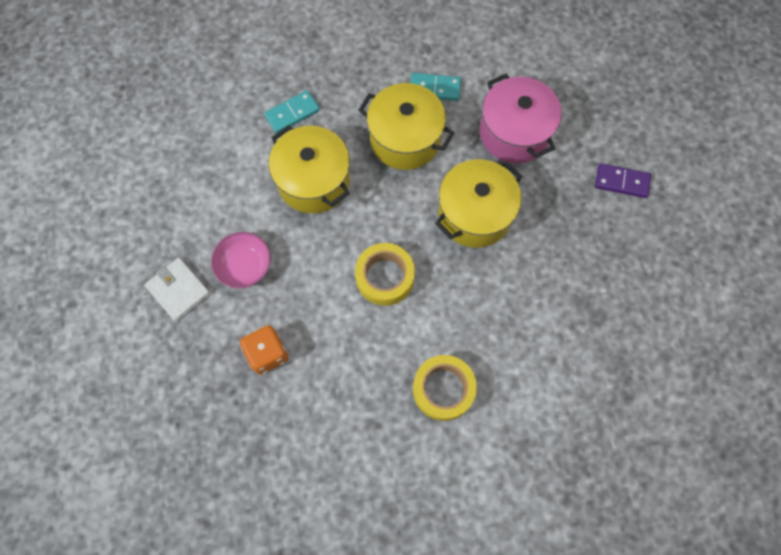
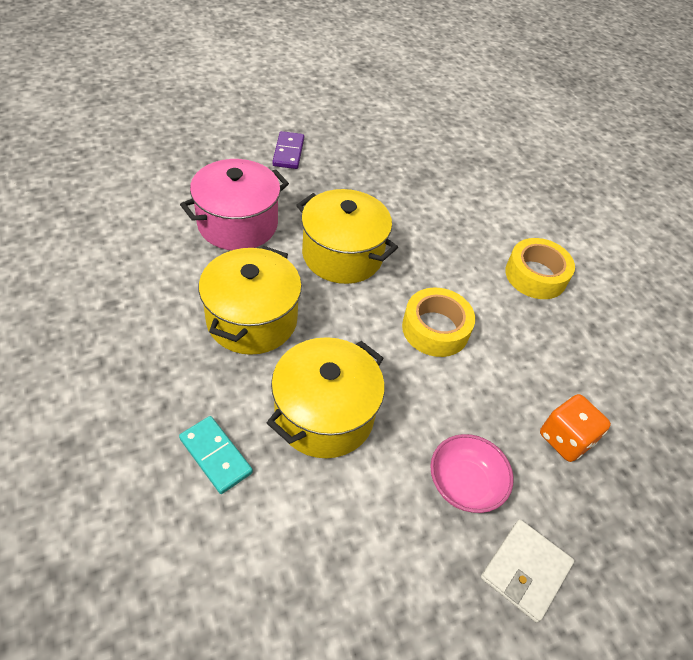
camera: 105 degrees left, 20 degrees down
(435, 88) = (175, 293): turquoise domino -> none

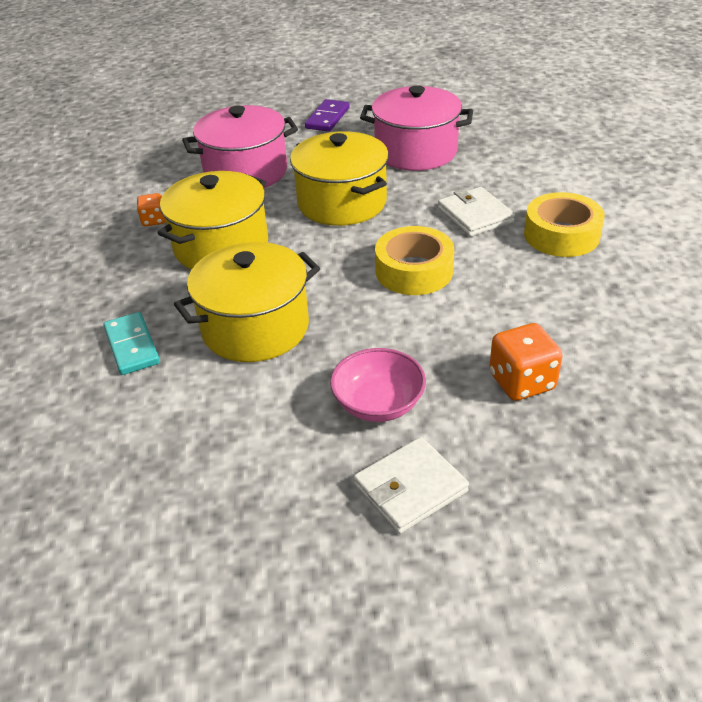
camera: 25 degrees right, 10 degrees down
(171, 293) = (154, 220): none -> orange dice
(383, 189) = (416, 151): none -> pink pot
(460, 260) = (475, 215): none -> white wallet

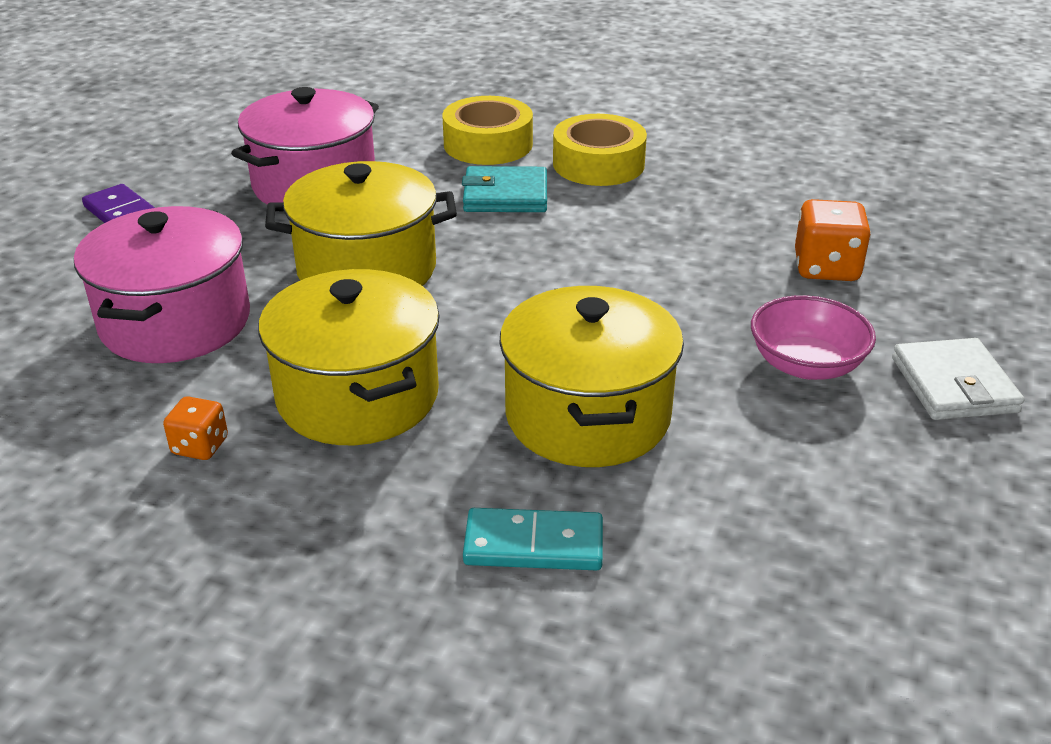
camera: 65 degrees left, 5 degrees down
(414, 271) = (576, 266): yellow tape -> yellow tape (488, 144)
(475, 215) = (505, 195): white wallet -> turquoise wallet

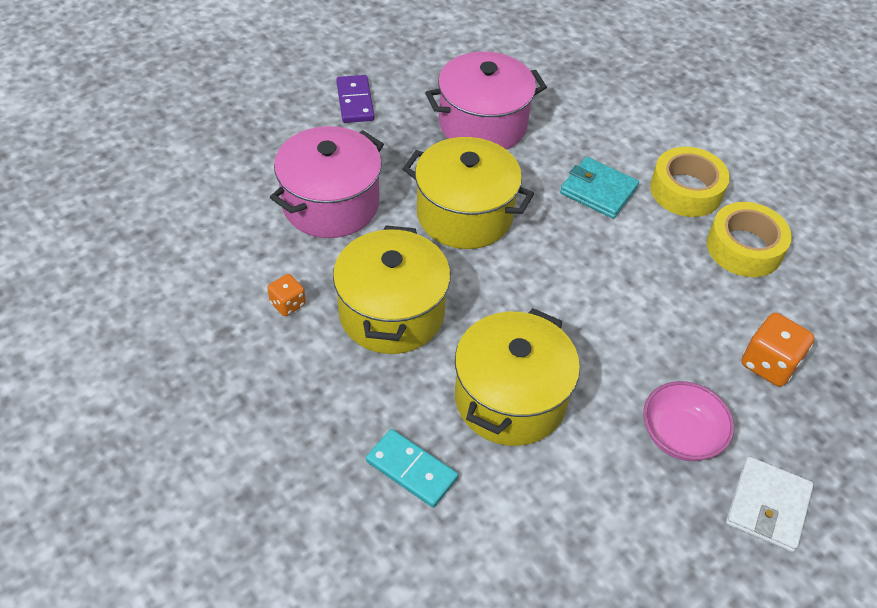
camera: 30 degrees right, 15 degrees up
(488, 144) = (622, 136): yellow tape -> yellow tape (744, 248)

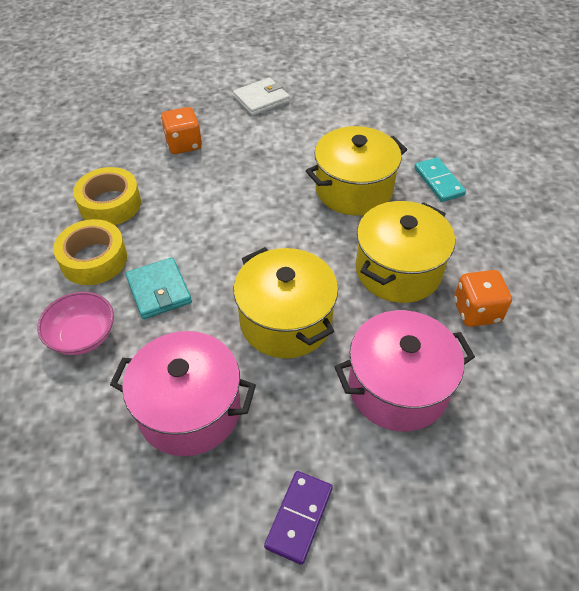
camera: 145 degrees left, 0 degrees up
(288, 304) = (476, 311): orange dice -> orange dice, size x1.68
(680, 435) = (272, 137): pink bowl -> pink bowl (82, 336)

